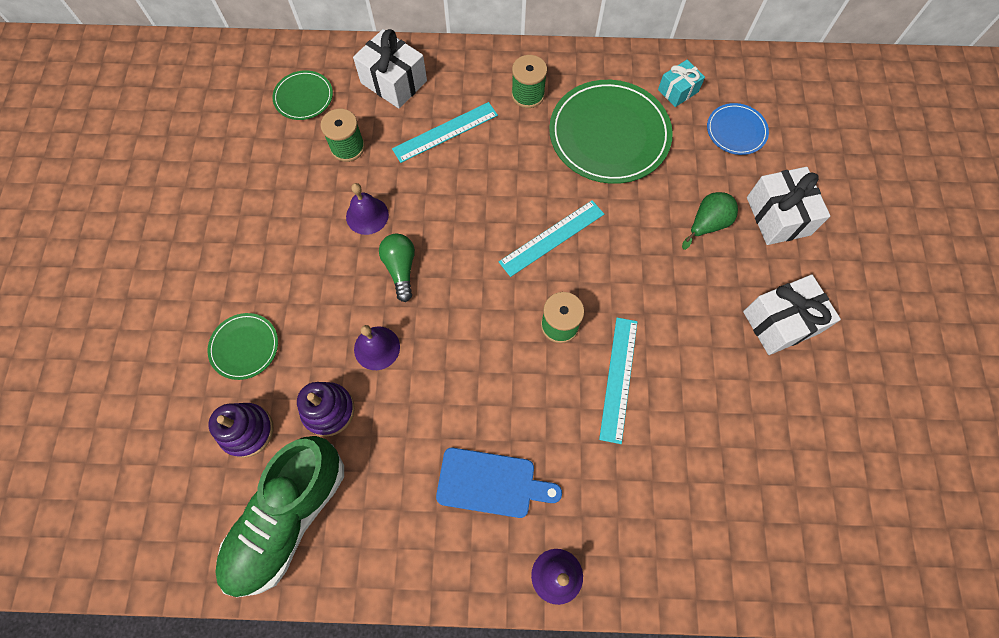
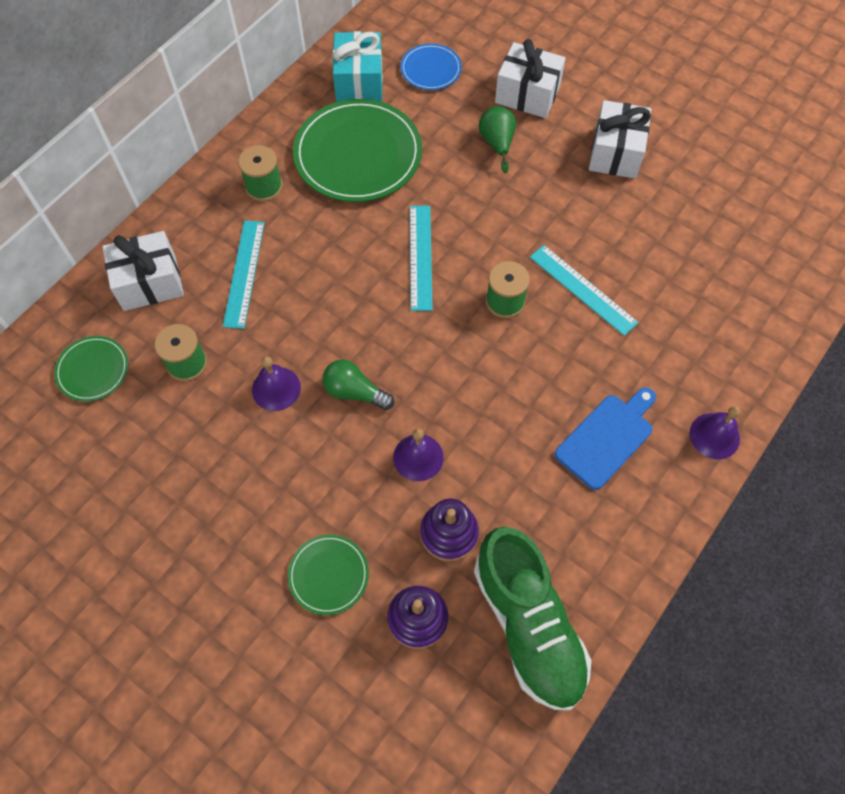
camera: 55 degrees left, 5 degrees down
(678, 91) = (359, 81): turquoise gift -> turquoise gift, size x1.65

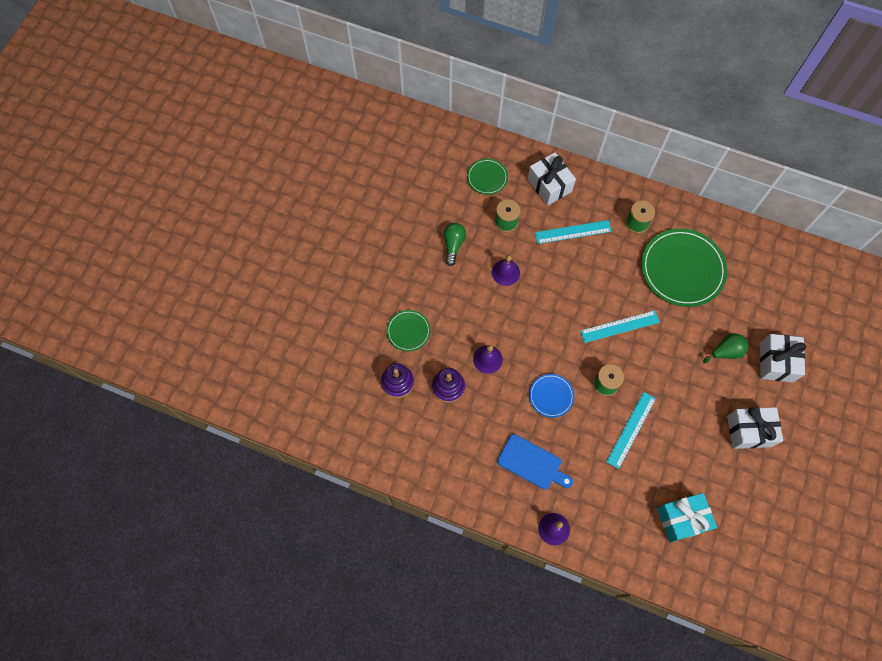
camera: 75 degrees right, 5 degrees up
(354, 392) = (517, 314): green light bulb -> green light bulb (453, 245)
(359, 81) = (741, 253): turquoise gift -> turquoise gift (682, 519)
(431, 69) = (771, 294): blue plate -> blue plate (551, 396)
(528, 625) = (408, 440): green shoe -> none

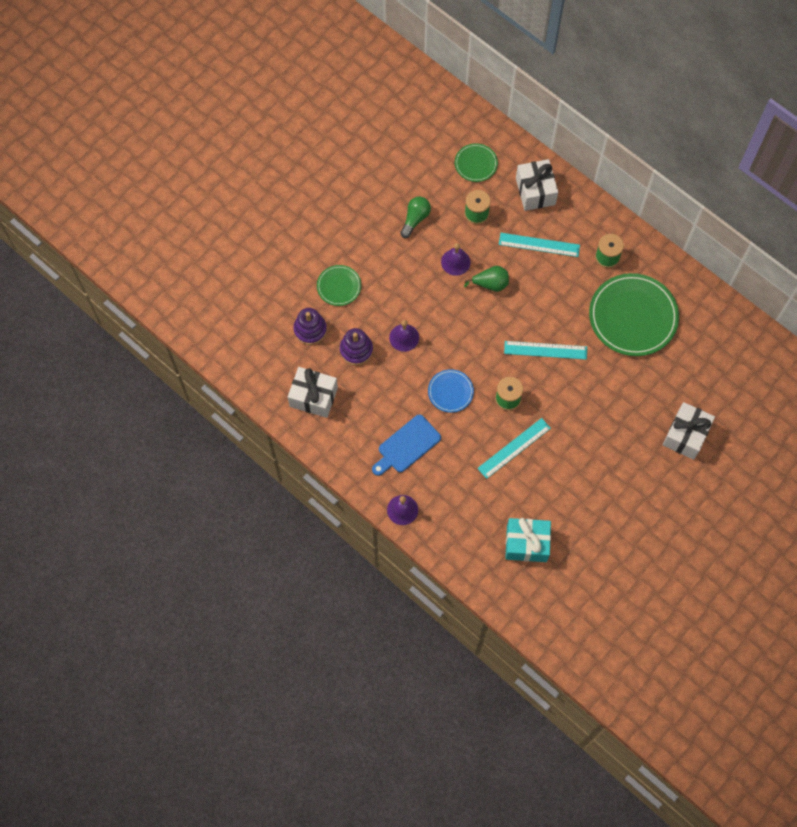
camera: 20 degrees right, 0 degrees up
(532, 463) = (407, 446): blue cutting board -> blue cutting board turned 90 degrees clockwise
(726, 352) = (640, 409): green pear -> green pear (490, 284)
(749, 431) = (628, 489): white gift -> white gift (313, 397)

